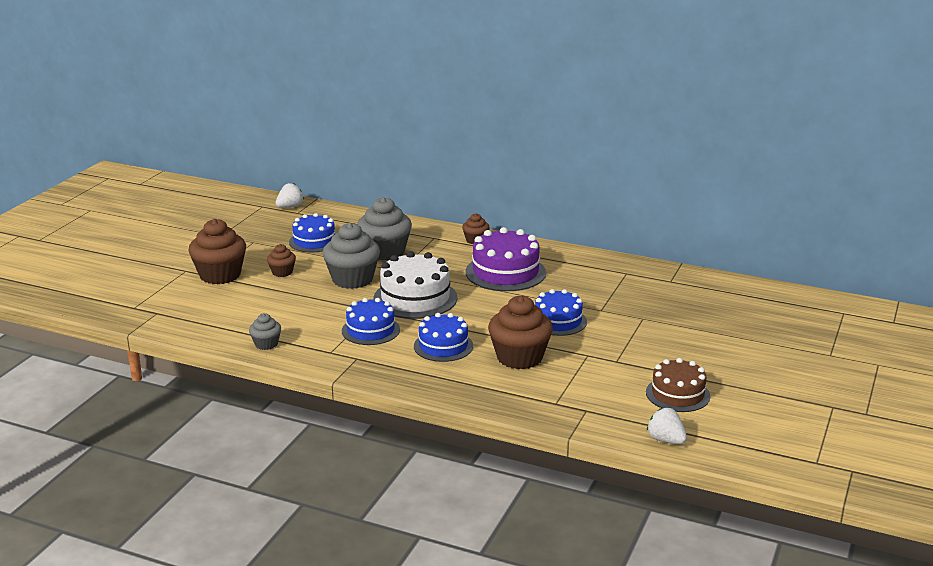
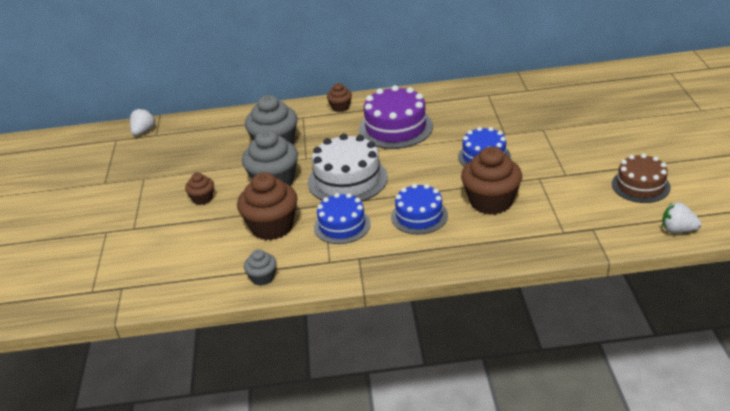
camera: 25 degrees left, 10 degrees up
(220, 275) = (145, 224): brown cupcake -> brown cupcake (272, 227)
(314, 241) = (201, 157): blue cake -> none

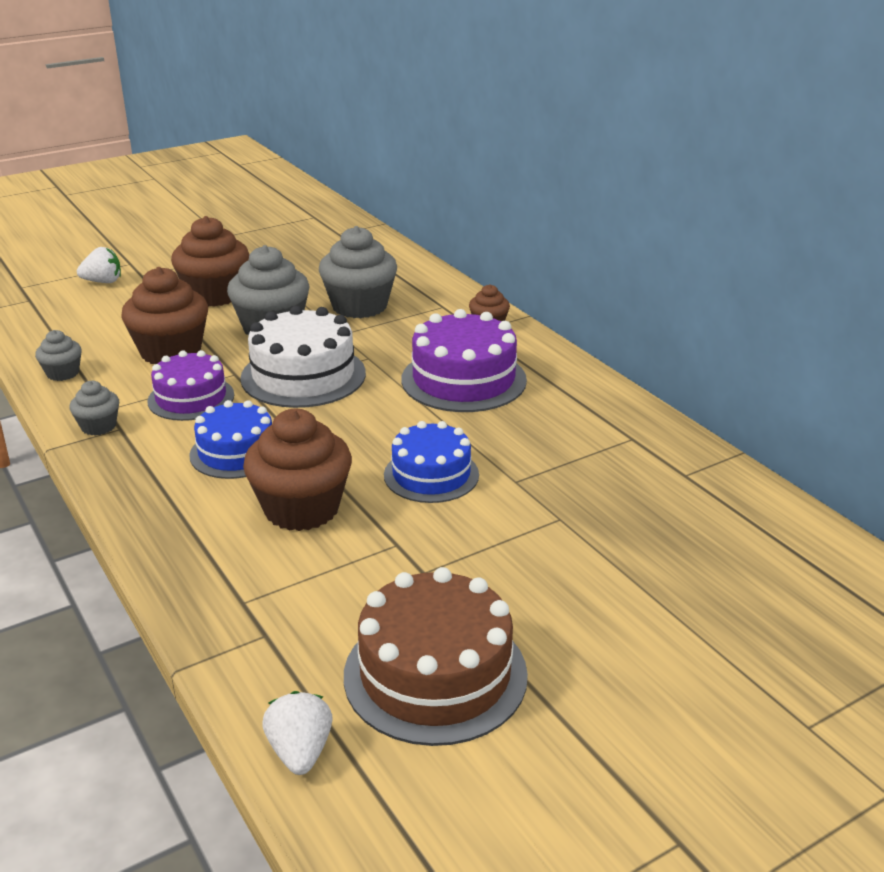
camera: 60 degrees right, 5 degrees down
(143, 131) = (340, 225): white strawberry -> white strawberry (103, 282)
(202, 199) = (215, 295): brown cupcake -> brown cupcake, size x1.96
(342, 225) = (191, 398): blue cake -> purple cake
(350, 266) = (98, 426): none -> grey cupcake
(640, 186) = (435, 674): brown cake -> brown cake, size x1.51

